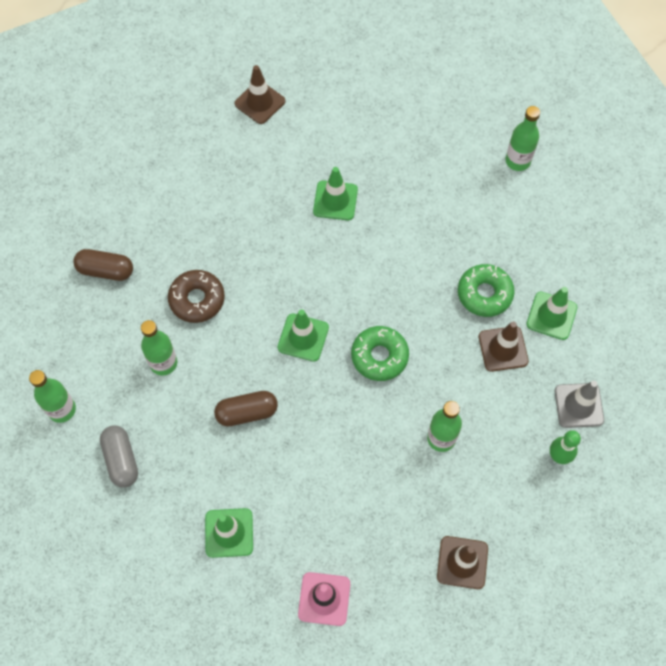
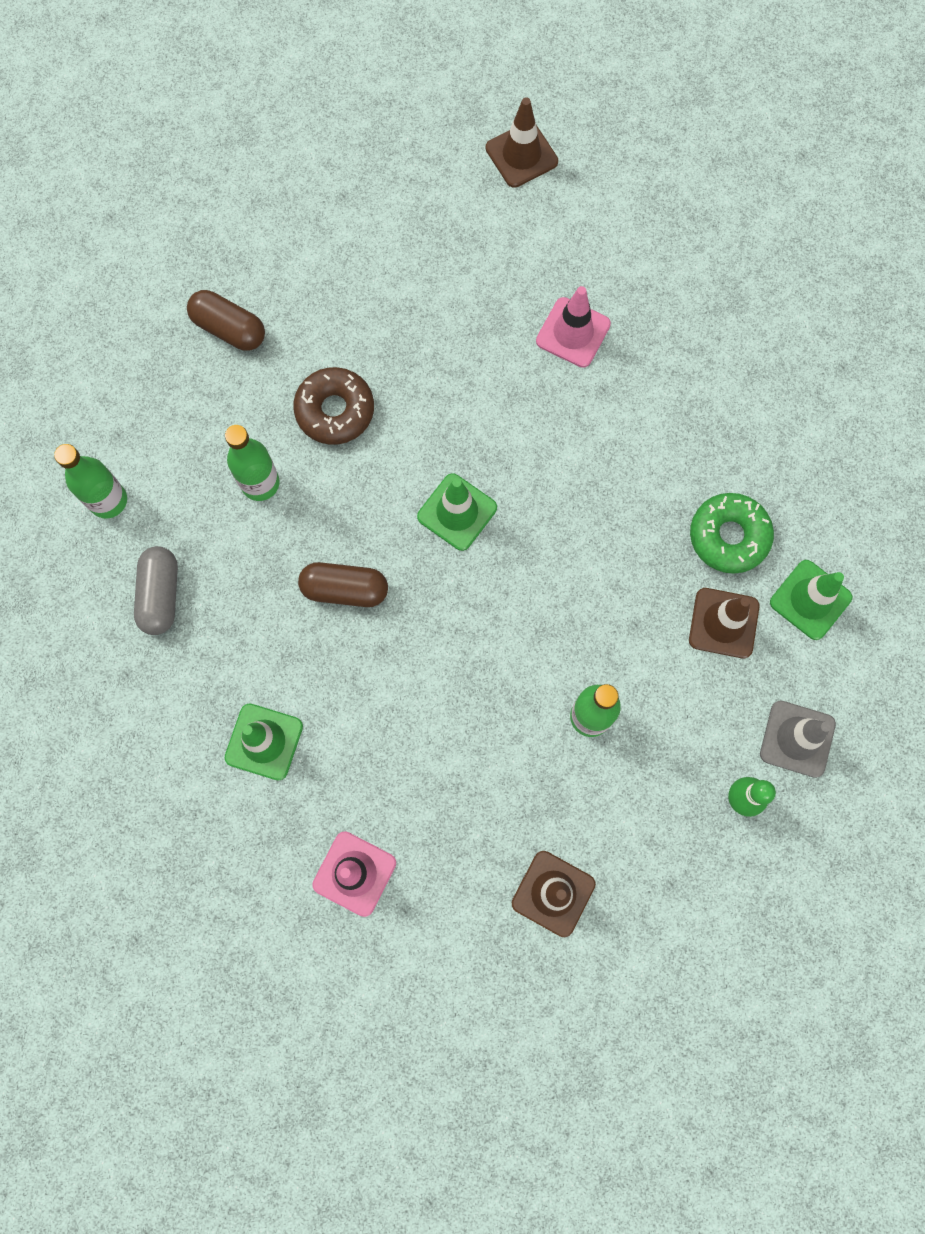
camera: 20 degrees right, 10 degrees up
(335, 200) = (573, 332): green traffic cone -> pink traffic cone
(379, 356) = (550, 574): green donut -> none
(517, 161) = (852, 359): green bottle -> none

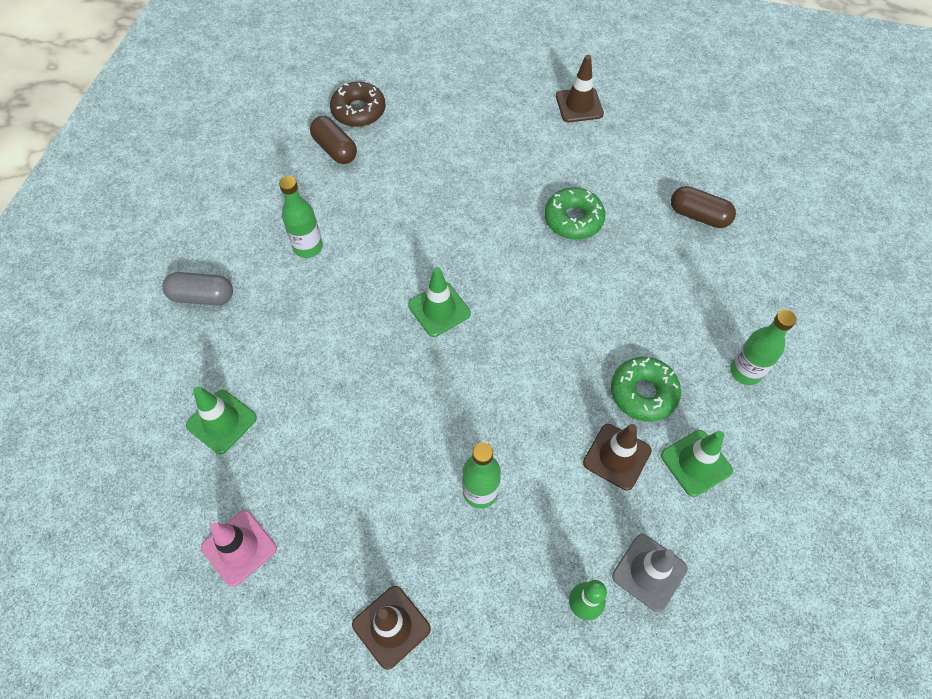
camera: 20 degrees right, 15 degrees down
(108, 500) = (200, 226): green bottle -> green bottle (745, 371)
(160, 595) = (202, 296): grey capsule -> grey capsule turned 75 degrees clockwise
(335, 411) = (382, 218): brown donut -> brown donut (358, 111)
(345, 589) = (333, 335): brown capsule -> brown capsule (699, 216)
(573, 332) = (573, 219): pink traffic cone -> green donut

